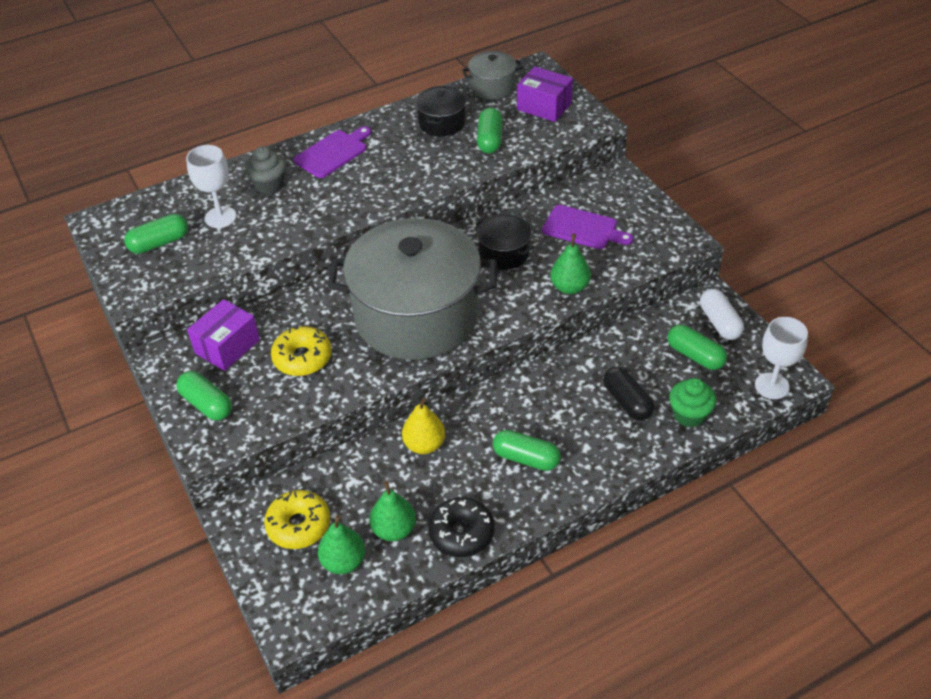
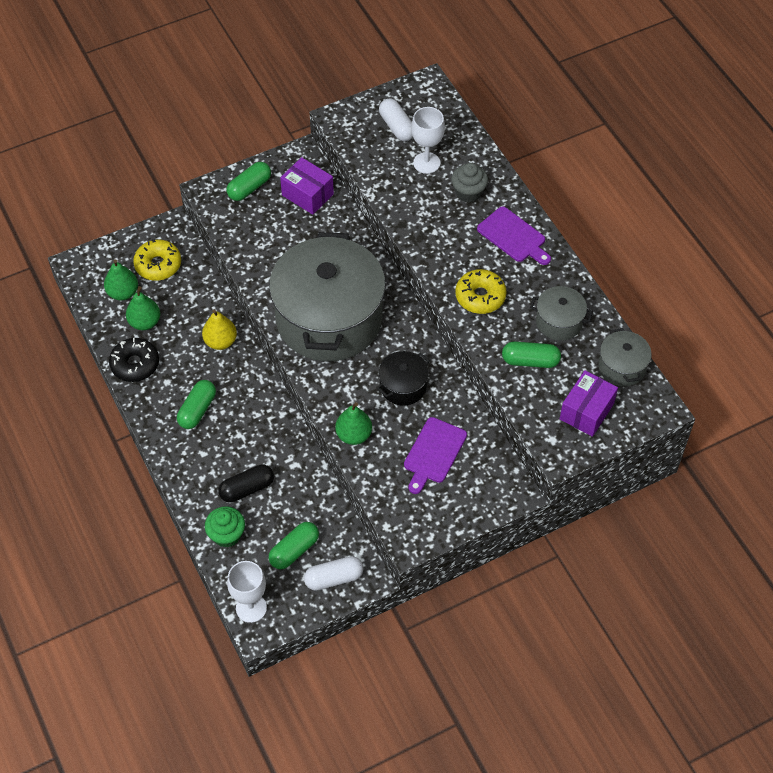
camera: 90 degrees right, 10 degrees up
(159, 243) = (397, 127): green capsule -> white capsule
(302, 358) = (290, 243): yellow donut -> yellow donut (480, 296)
(442, 123) = (559, 322): black pot -> grey pot

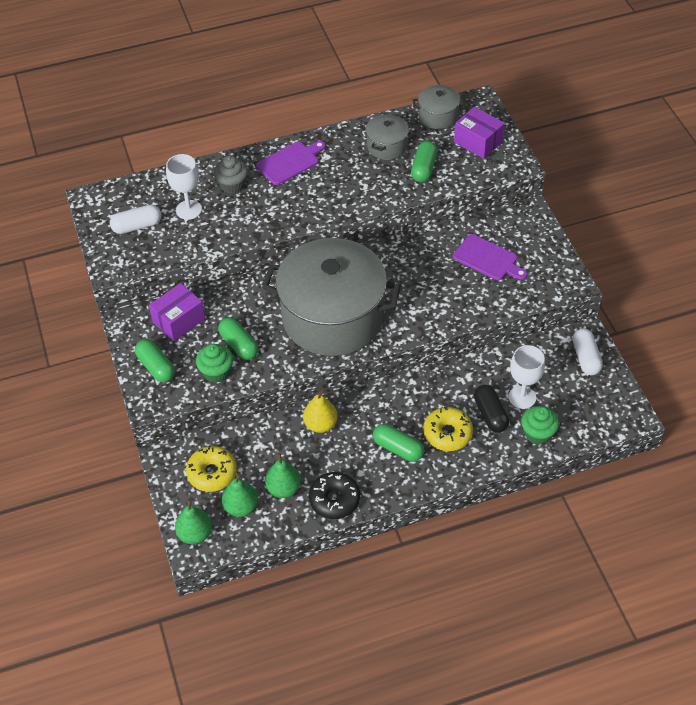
camera: 80 degrees left, 5 degrees down
(248, 235) = (216, 372): none -> green cupcake
(251, 608) = (612, 420): white goblet -> white goblet (522, 397)
(294, 550) = (557, 384): green capsule -> green capsule (239, 345)
(354, 435) = (463, 311): green pear -> green pear (195, 534)
(403, 386) = (416, 272): black pot -> none
(480, 296) = (351, 191): yellow donut -> yellow donut (447, 433)

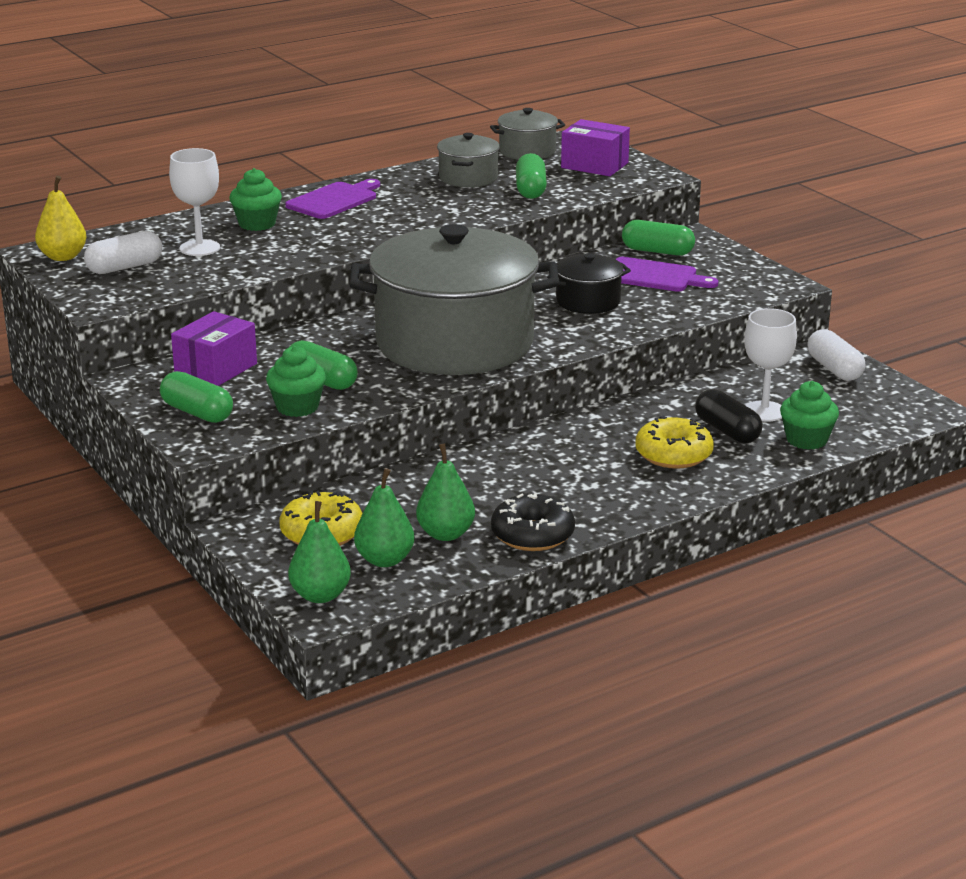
camera: 15 degrees left, 25 degrees down
(232, 185) = (257, 224): grey cupcake -> green cupcake
(320, 424) = (474, 468): yellow pear -> yellow pear (63, 257)
(398, 448) = (606, 476): green capsule -> green capsule (657, 251)
(433, 282) = (588, 301): none -> black pot

